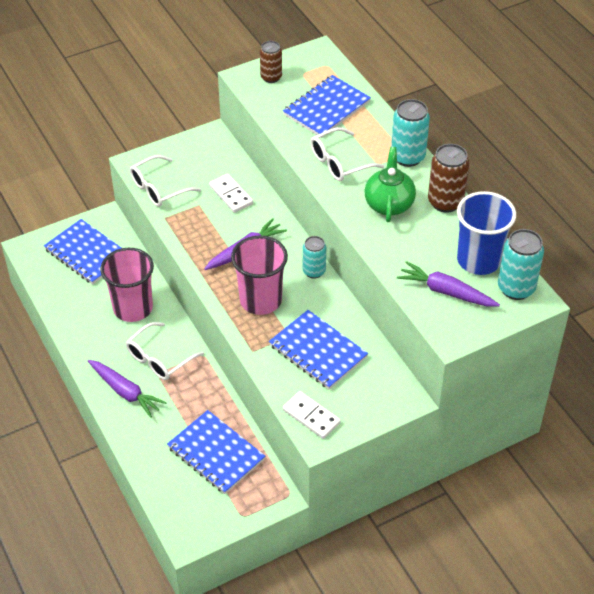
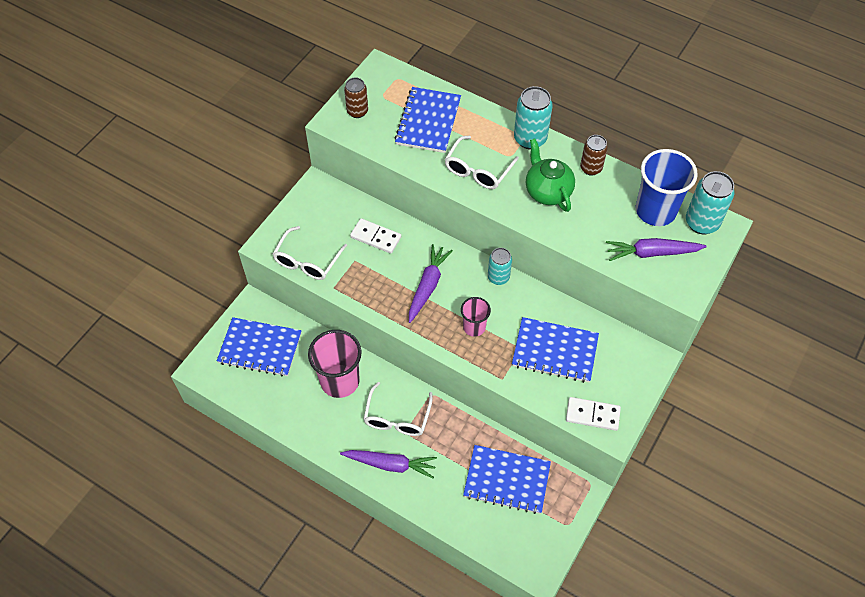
camera: 30 degrees left, 10 degrees up
(260, 300) = (474, 327): pink cup -> pink cup, size x0.55
(445, 202) = (591, 168): brown can -> brown can, size x0.66

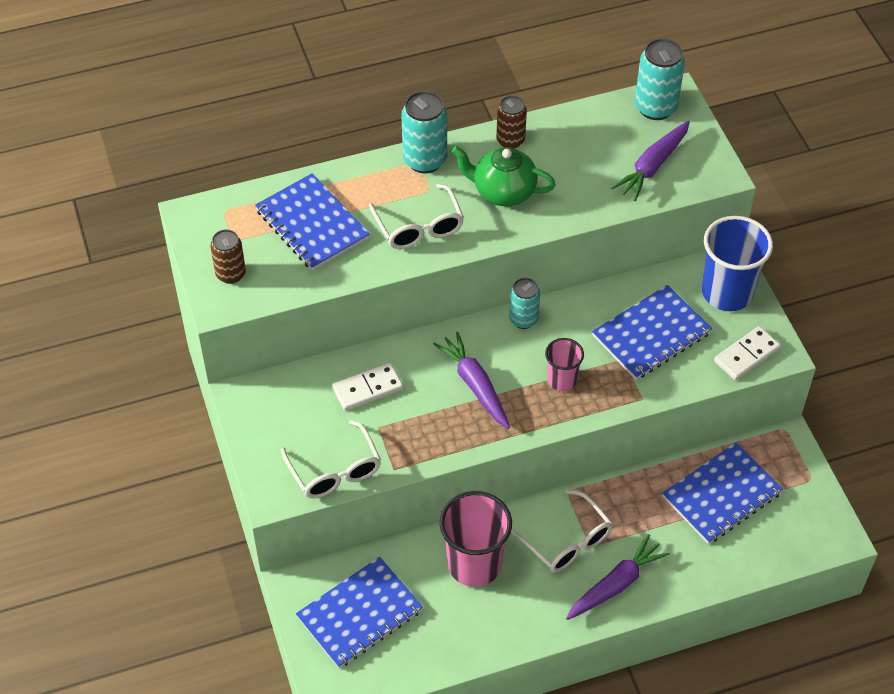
camera: 50 degrees left, 5 degrees down
(655, 210) = (608, 129): blue cup -> blue cup (727, 293)

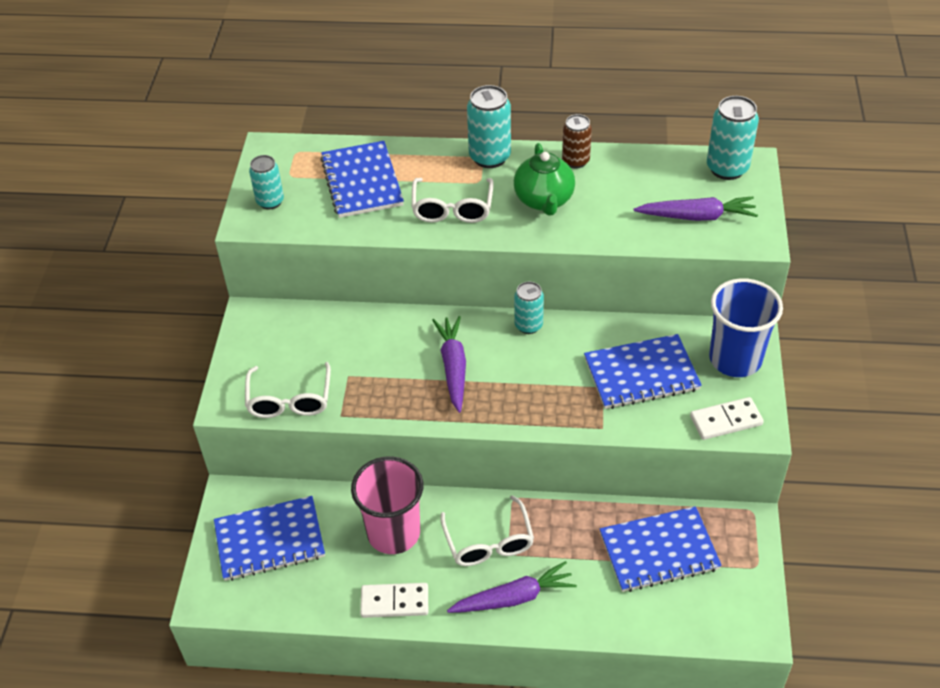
camera: 25 degrees right, 5 degrees down
(230, 274) = (270, 201): brown can -> turquoise can
(368, 388) = (358, 341): white domino -> white domino (394, 602)
(503, 192) = (544, 200): green teapot -> green teapot turned 135 degrees counterclockwise
(562, 380) = (535, 387): pink cup -> none
(652, 166) = (697, 216): purple carrot -> purple carrot turned 150 degrees counterclockwise

